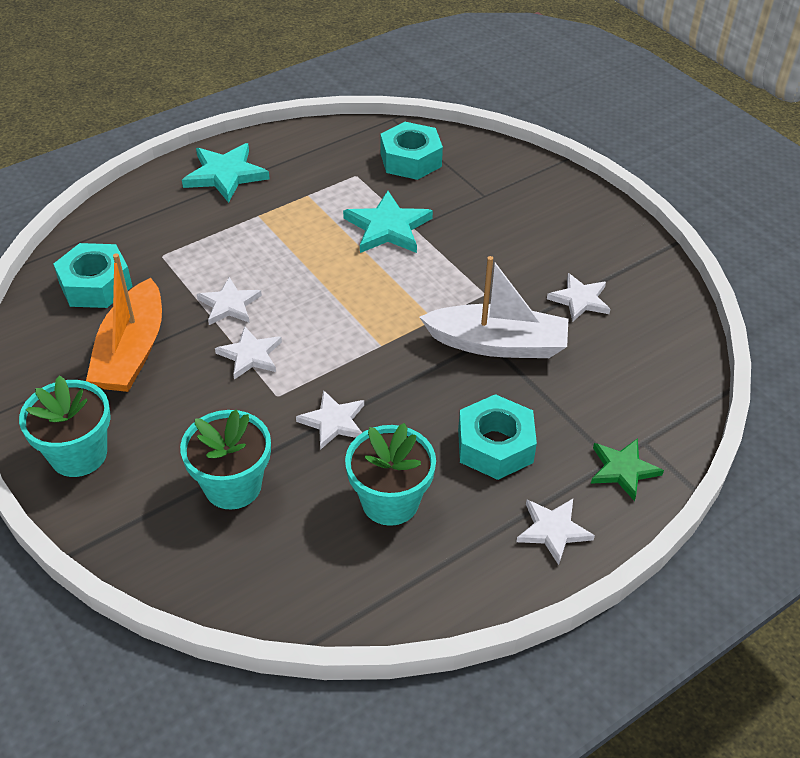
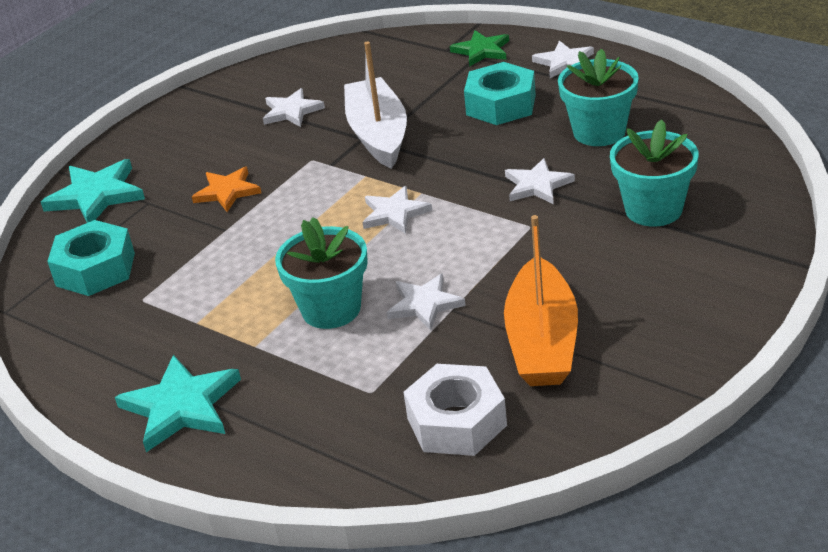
camera: 105 degrees left, 10 degrees down
(78, 454) = (701, 312): turquoise flower pot -> turquoise flower pot (331, 309)
(96, 285) = (456, 422): turquoise nut -> white nut
(132, 352) = (542, 341): orange boat -> orange boat turned 105 degrees clockwise
(250, 355) = (489, 261): white star -> white star (394, 213)
(388, 227) = (234, 245): turquoise star -> turquoise star (96, 195)
(468, 237) = (227, 192): none -> orange star

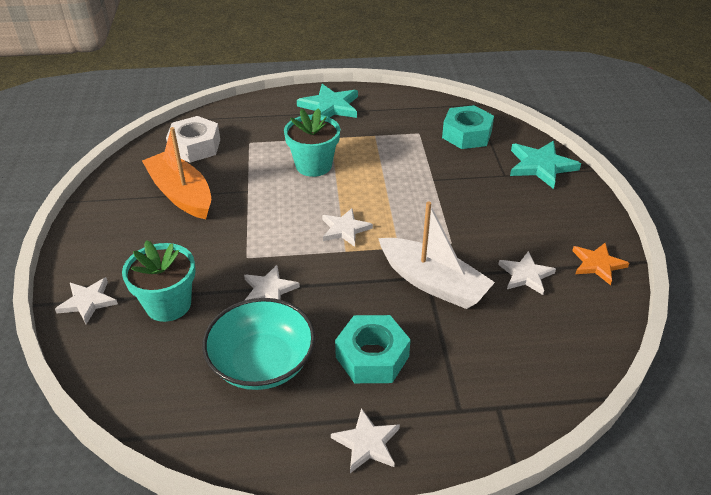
camera: 135 degrees right, 5 degrees up
(227, 192) = (469, 199): orange star -> orange star (597, 264)
(424, 304) = (265, 187): white star -> white star (88, 301)
(482, 51) = (462, 421): green star -> none
(599, 132) = (262, 363): turquoise flower pot -> turquoise bowl

